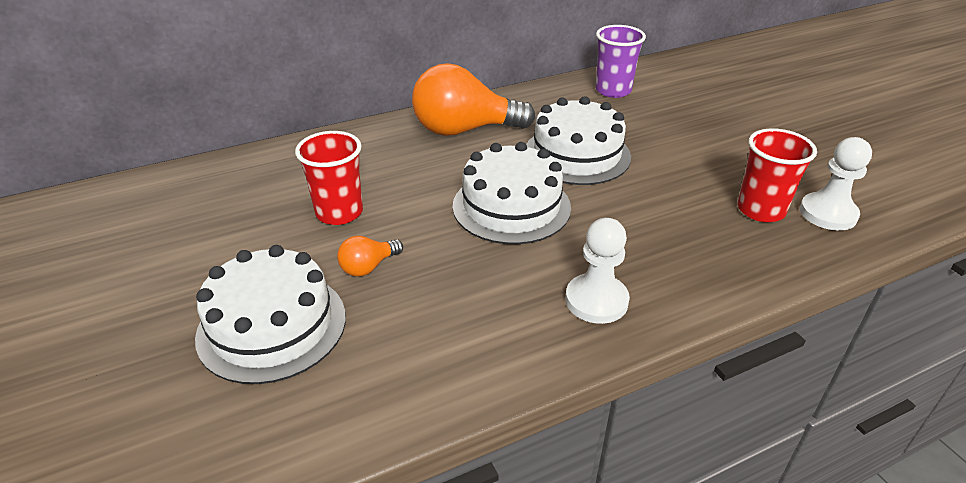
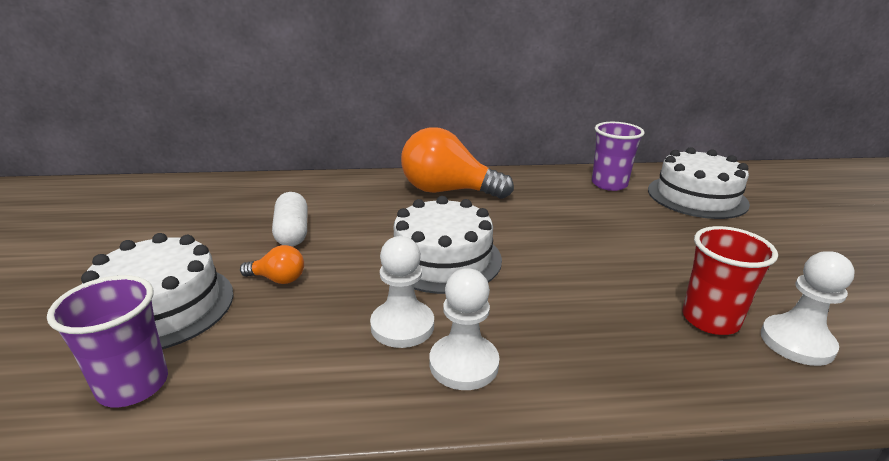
camera: 20 degrees right, 10 degrees down
(319, 404) = (133, 385): none -> purple cup
(339, 212) = (292, 232): red cup -> white capsule
(368, 267) = (278, 279): orange light bulb -> orange light bulb turned 150 degrees counterclockwise
(522, 281) = (402, 326): none -> white pawn
(577, 154) = (537, 228): white cake -> white cake (697, 196)

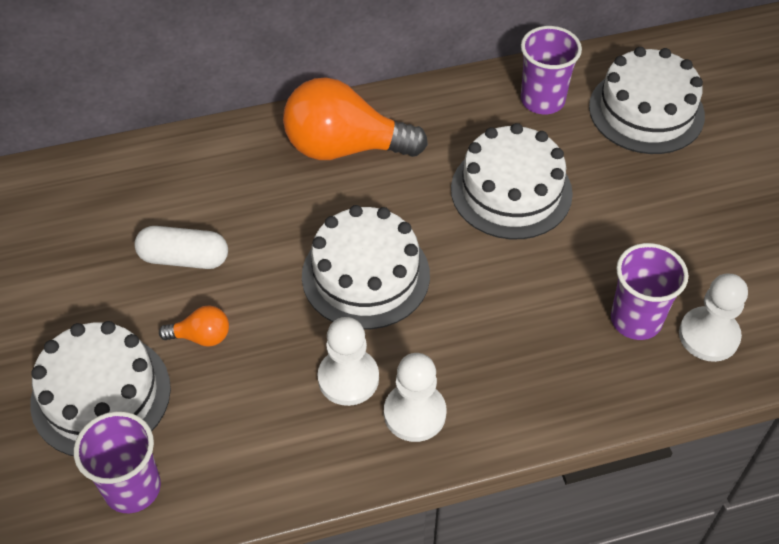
camera: 10 degrees left, 25 degrees up
(292, 232) = (184, 258): white capsule -> white capsule turned 60 degrees counterclockwise
(581, 225) = (511, 191): none -> white cake
(710, 319) = (636, 320): red cup -> purple cup

